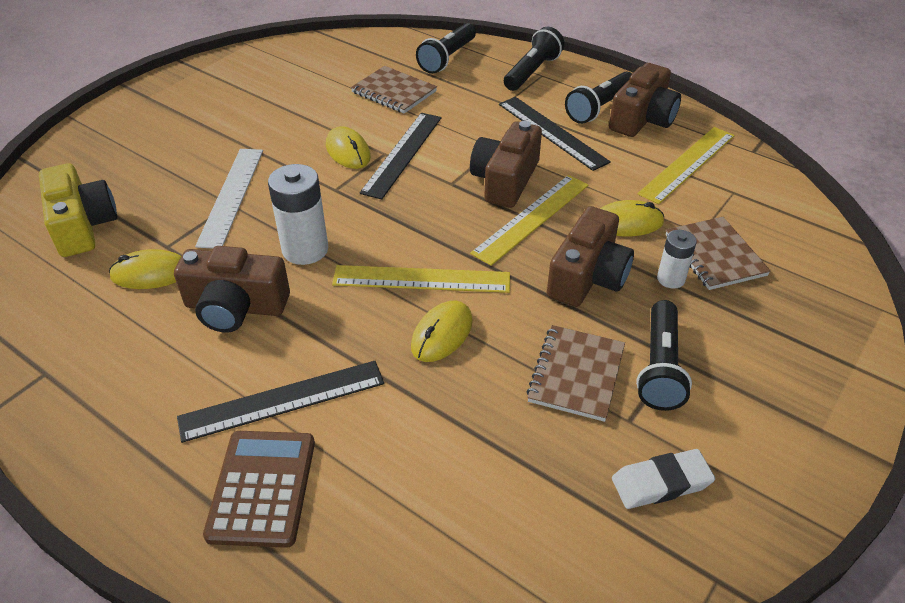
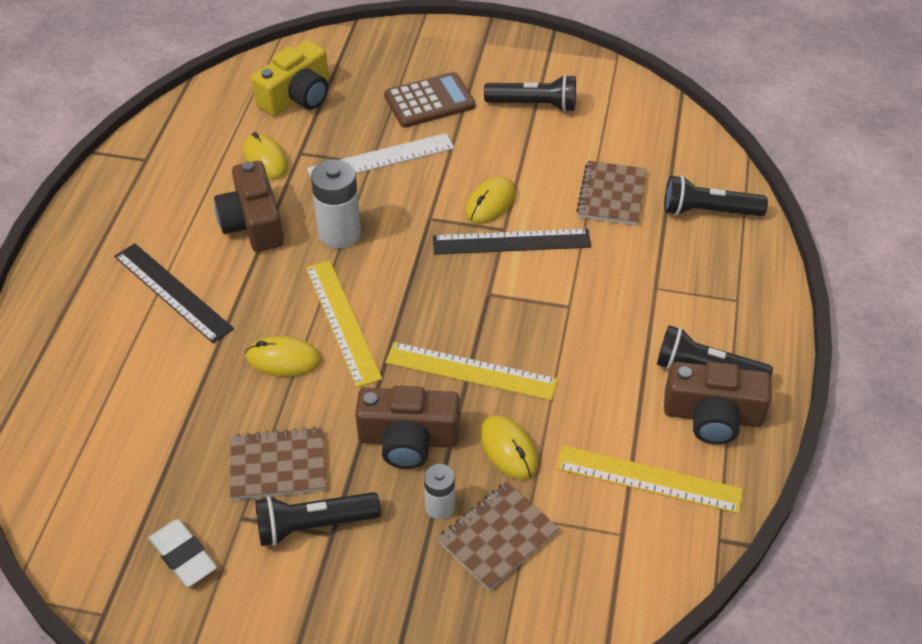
camera: 65 degrees right, 5 degrees up
(262, 488) = (92, 316): brown calculator -> brown calculator (429, 101)
(505, 180) = (518, 332): brown camera -> none
(532, 72) = (737, 290): black flashlight -> black flashlight (534, 105)
(552, 132) = (628, 343): black ruler -> none

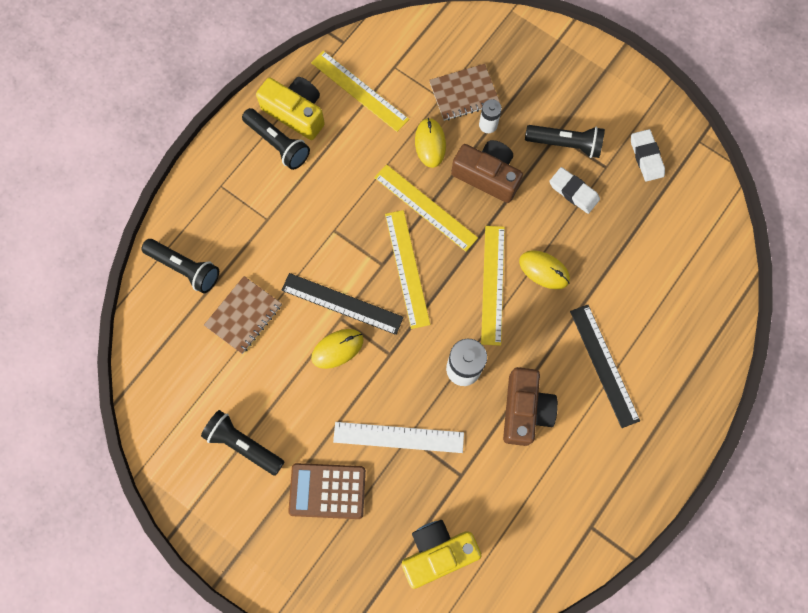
camera: 155 degrees left, 25 degrees up
(265, 159) = (492, 480): yellow mouse -> none
(278, 465) = (573, 192): brown notebook -> white eraser
(456, 300) = (407, 268): none -> yellow ruler
(712, 416) = (296, 113): brown camera -> yellow camera

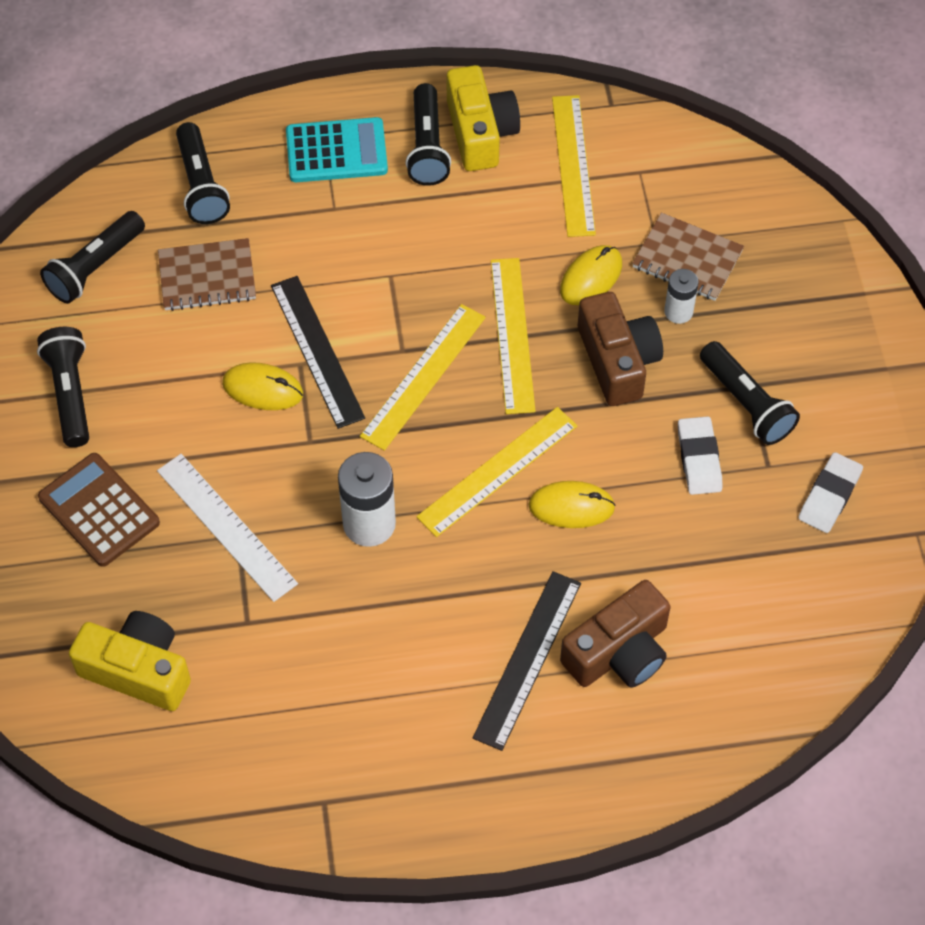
camera: 45 degrees right, 15 degrees down
(179, 364) = (95, 267): none -> black flashlight
(234, 187) = (336, 151): none -> turquoise calculator
(524, 410) = (388, 622): brown camera -> brown camera (619, 652)
(544, 270) = (571, 507): yellow mouse -> yellow mouse turned 75 degrees counterclockwise

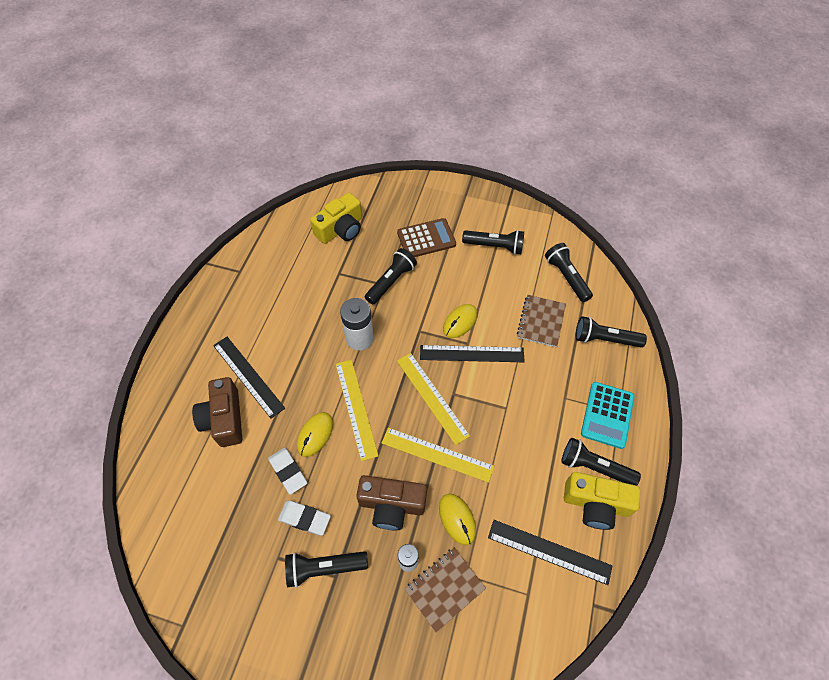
camera: 115 degrees right, 0 degrees up
(226, 527) = (391, 281): white ruler -> black flashlight
(573, 165) = (549, 551): yellow ruler -> black ruler
(829, 495) = (238, 584): white eraser -> white eraser (288, 471)

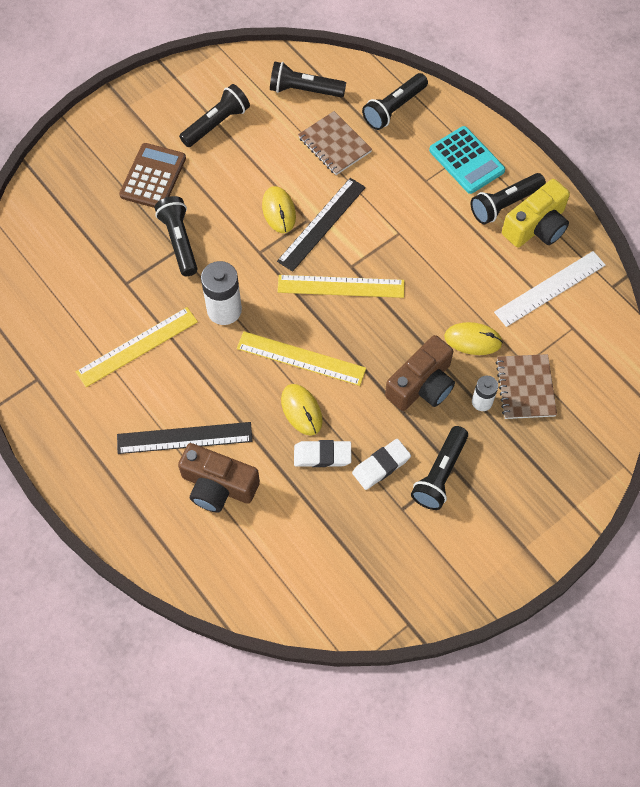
camera: 55 degrees left, 5 degrees up
(341, 229) = (67, 248): yellow camera -> none
(437, 454) = (401, 318): yellow ruler -> yellow ruler (137, 347)
(549, 551) = (550, 288): black ruler -> white ruler

